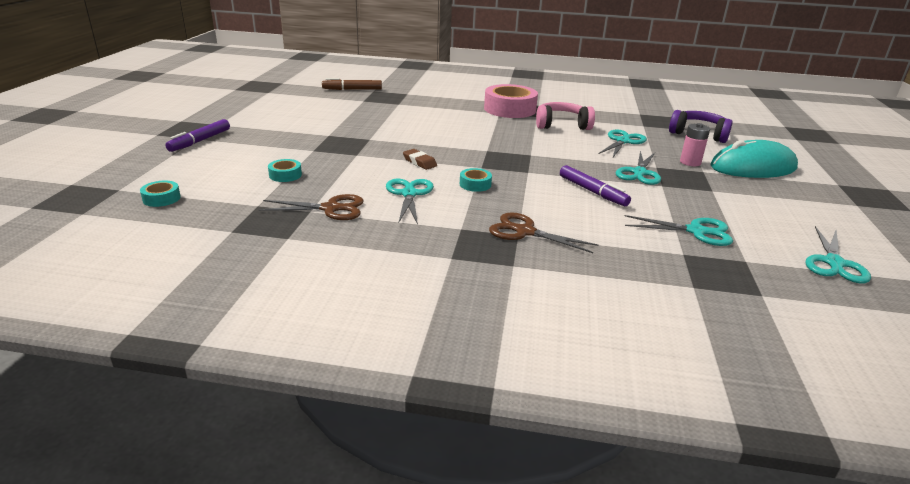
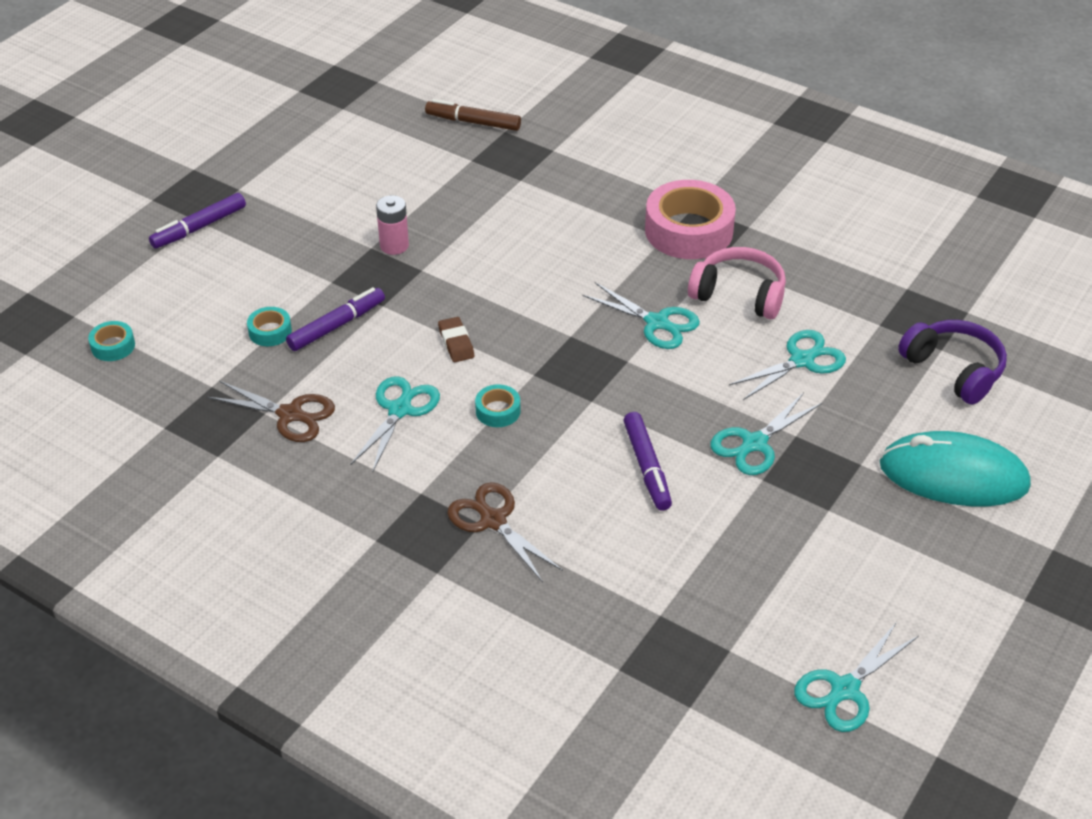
camera: 25 degrees right, 15 degrees up
(332, 166) = (336, 325): none -> purple marker
(690, 162) = (861, 438): pink battery -> pink battery (394, 246)
(696, 231) = (717, 582): turquoise scissors -> turquoise scissors (656, 323)

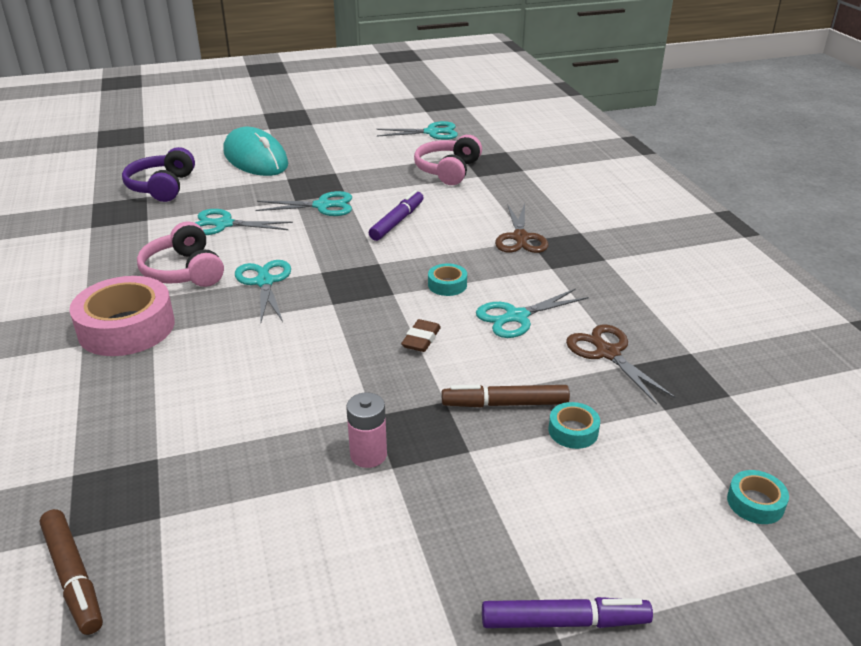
camera: 140 degrees left, 10 degrees down
(336, 325) = (505, 404): purple marker -> brown marker
(708, 602) = (448, 170): none -> pink headphones

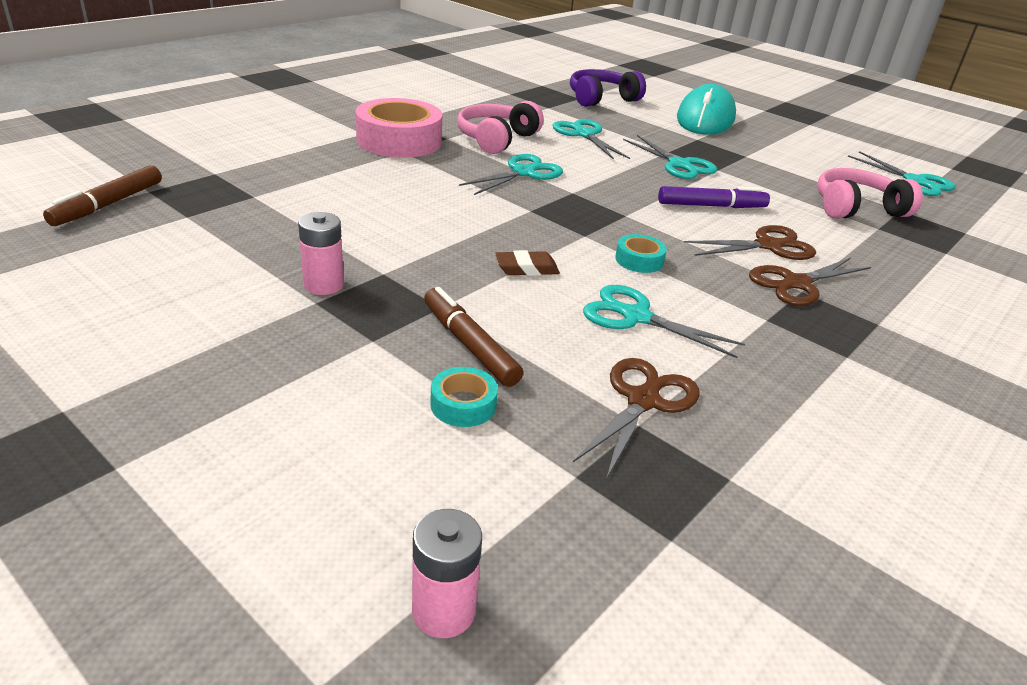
camera: 55 degrees right, 0 degrees up
(468, 226) = (768, 246): none -> brown scissors
(564, 621) = (140, 466): purple marker -> none
(755, 503) = (443, 611): turquoise tape -> pink battery

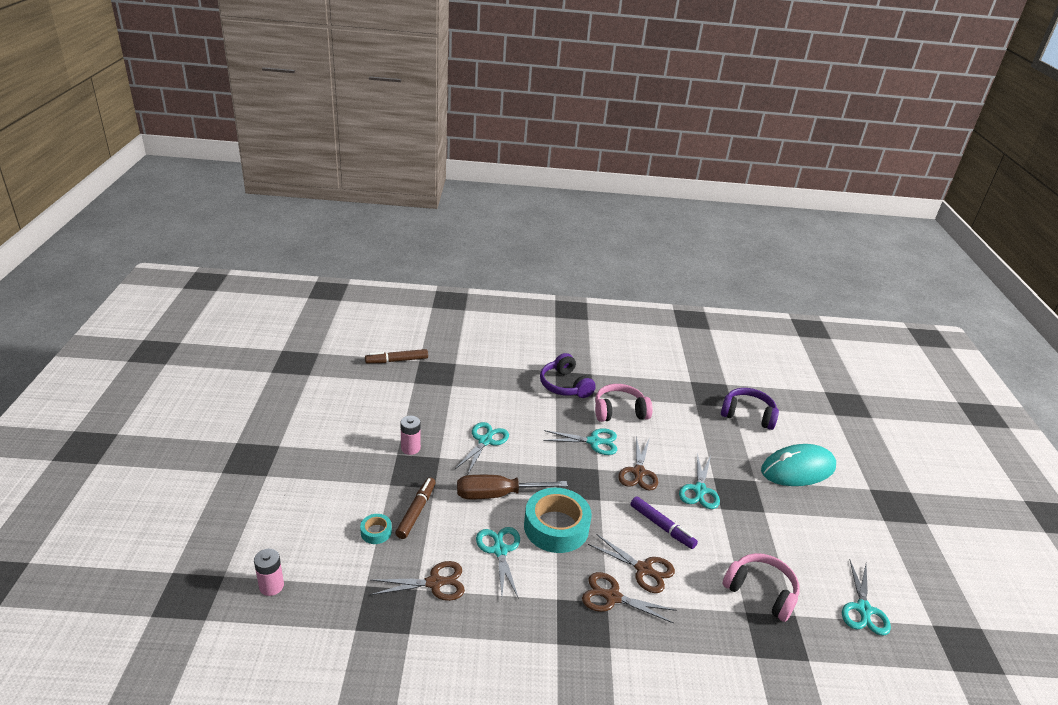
camera: 50 degrees right, 0 degrees up
(399, 141) = (565, 385): pink tape -> purple headphones
(526, 268) = (497, 495): brown eraser -> brown screwdriver
(584, 134) = (680, 436): turquoise scissors -> turquoise scissors (485, 441)
(610, 176) = (638, 472): none -> brown scissors
(639, 260) = (556, 527): turquoise tape -> turquoise tape, size x2.21

